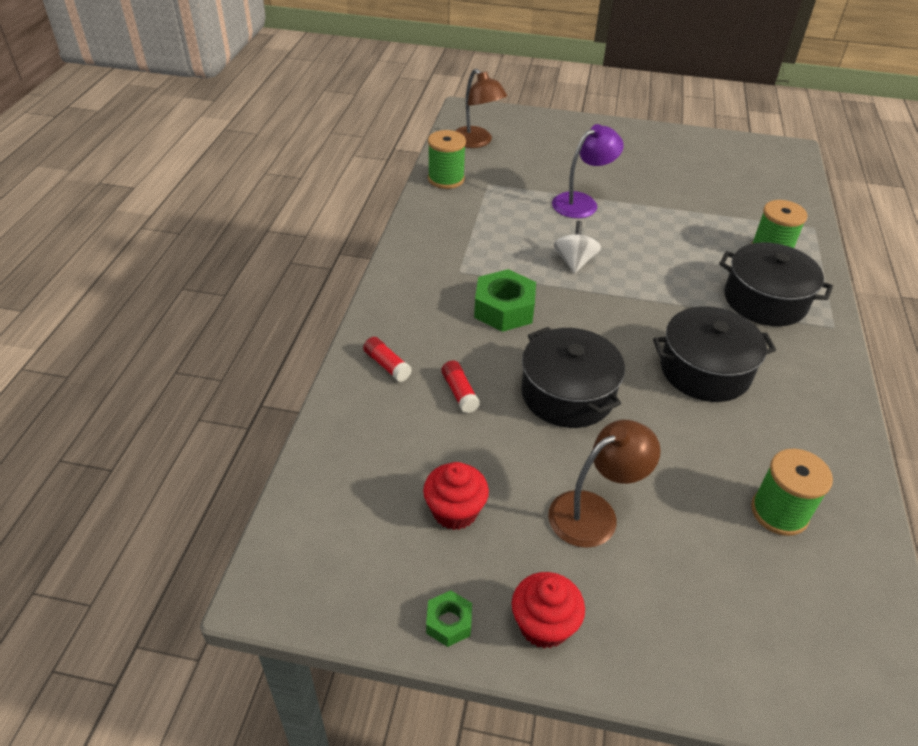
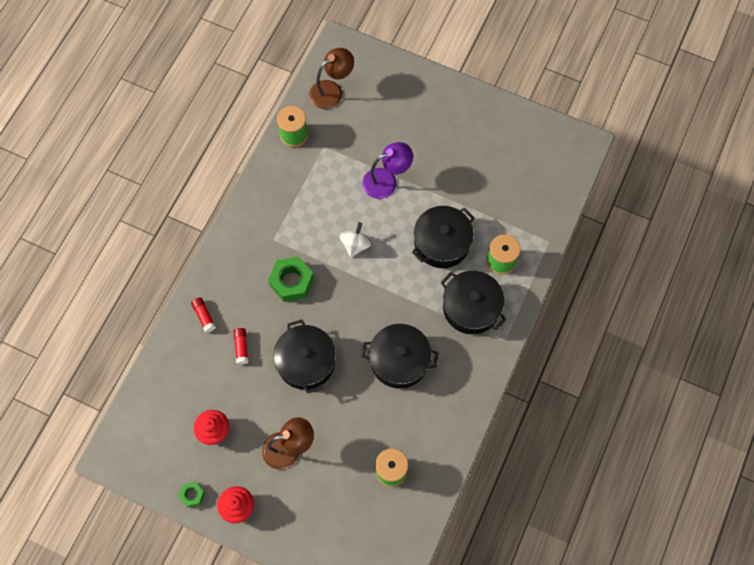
camera: 15 degrees right, 25 degrees up
(476, 142) = (332, 91): brown lamp -> brown lamp turned 105 degrees counterclockwise
(685, 246) = (442, 243): none -> black pot

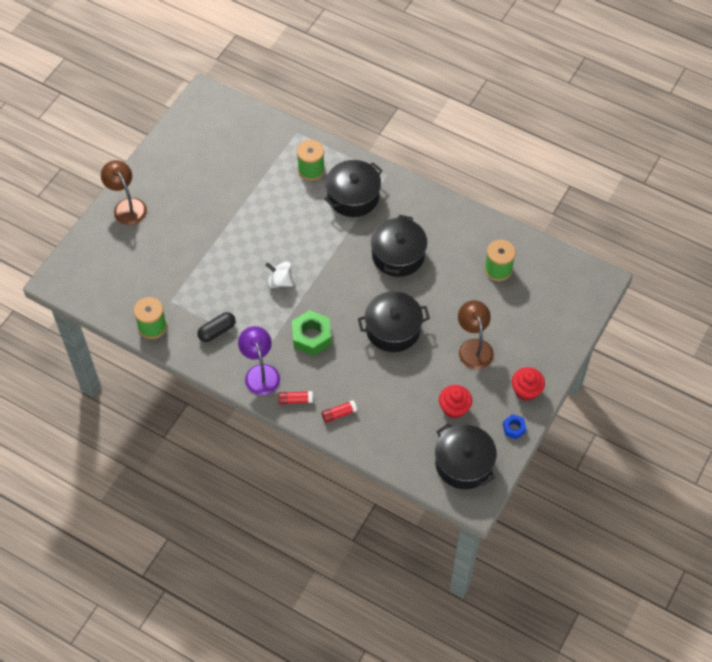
camera: 85 degrees left, 10 degrees down
(192, 495) = (514, 428): green nut -> blue nut
(241, 347) = (374, 382): red glue stick -> red glue stick (295, 400)
(292, 193) = (217, 331): none -> black capsule
(332, 91) = (108, 290): brown lamp -> brown lamp (127, 206)
(386, 181) = (217, 251): purple lamp -> purple lamp (260, 373)
(442, 243) = (287, 212): black pot -> black pot (464, 463)

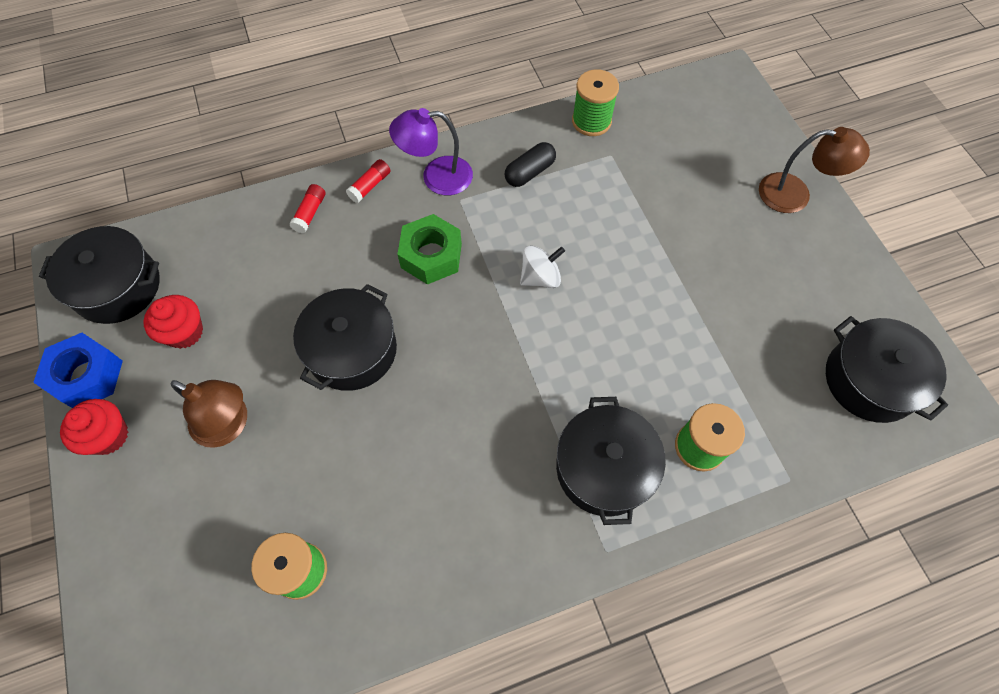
camera: 130 degrees right, 5 degrees up
(217, 331) = (529, 172): black capsule -> black capsule turned 45 degrees clockwise
(260, 373) = (436, 177): purple lamp -> purple lamp turned 150 degrees clockwise
(398, 255) = (452, 448): black pot -> black pot (870, 380)
(514, 428) = (87, 376): blue nut -> blue nut, size x1.88

